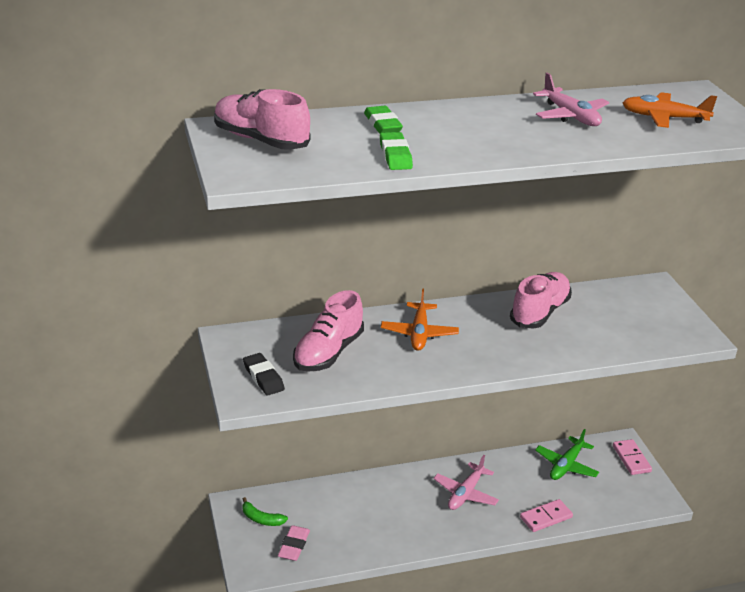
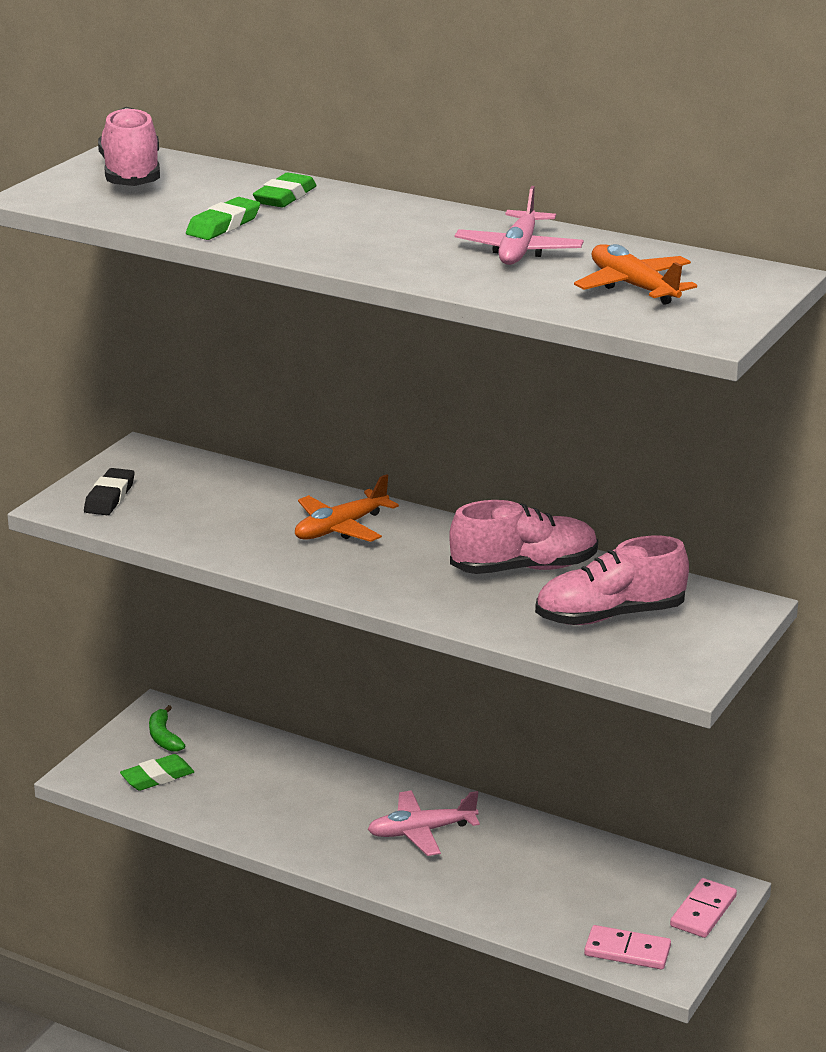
camera: 45 degrees right, 5 degrees down
(294, 546) = (157, 777): pink eraser -> green eraser
(328, 353) = (212, 504): pink shoe -> pink shoe (609, 616)
(546, 517) = (478, 905): pink domino -> pink domino (627, 951)
(566, 465) = (598, 871): green plane -> none

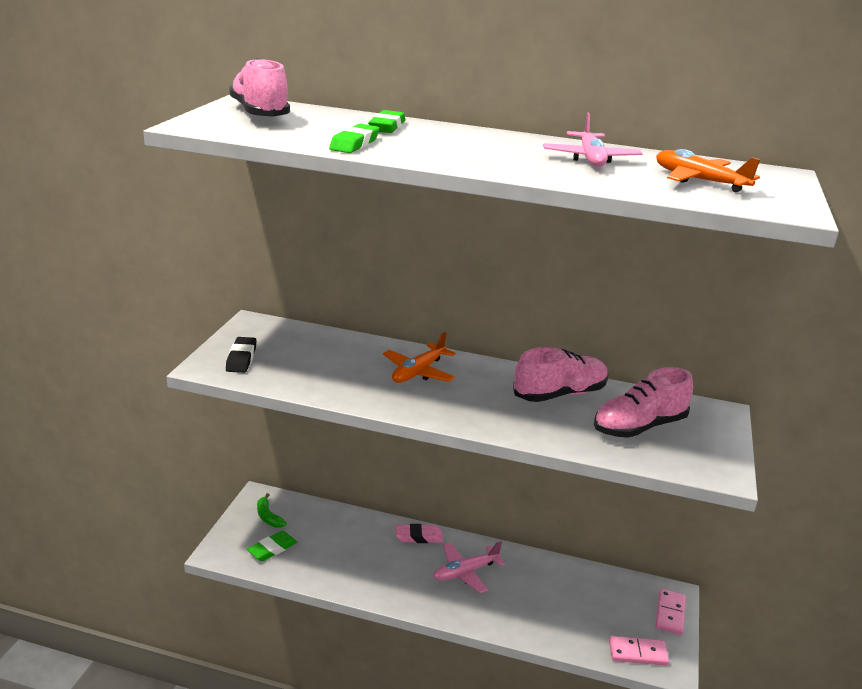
camera: 15 degrees left, 0 degrees up
(372, 781) = (419, 537): none -> pink eraser

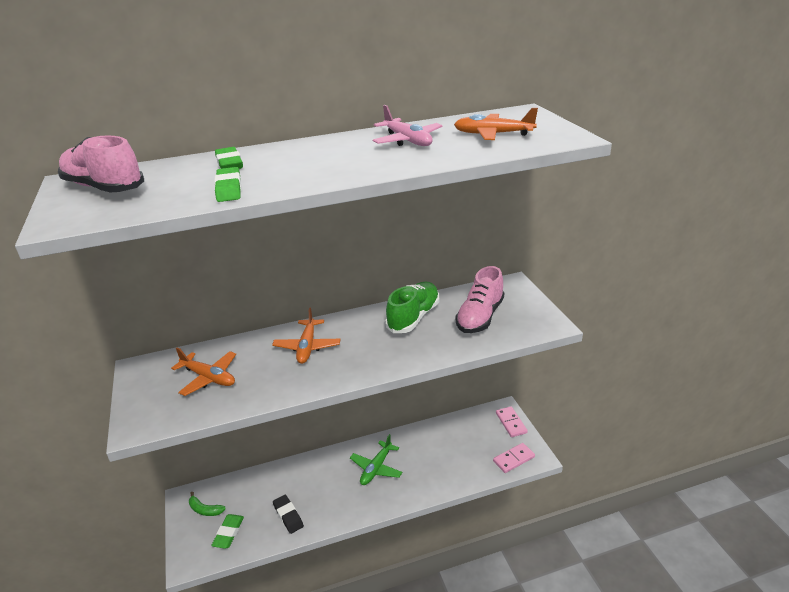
camera: 30 degrees left, 5 degrees up
(241, 358) = (159, 404): black eraser -> black eraser (288, 516)
(302, 357) = (209, 378): none -> orange plane
(419, 537) = (326, 461): pink eraser -> none
(465, 572) = (376, 468): pink plane -> green plane
(560, 394) = (414, 317): pink shoe -> green shoe

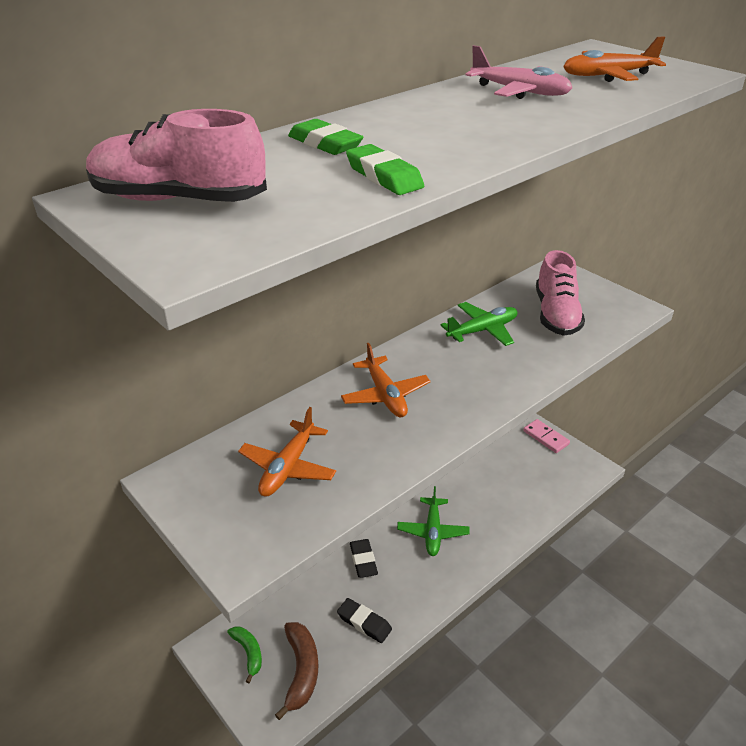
camera: 25 degrees left, 5 degrees up
(205, 509) = (248, 653): green banana -> green banana turned 120 degrees counterclockwise
(209, 378) = (288, 467): orange plane -> orange plane turned 105 degrees clockwise
(228, 533) = (301, 671): green eraser -> brown banana
(315, 473) = (363, 560): none -> black eraser
(414, 317) = (482, 330): green shoe -> green plane
(513, 459) = (574, 476): pink domino -> none

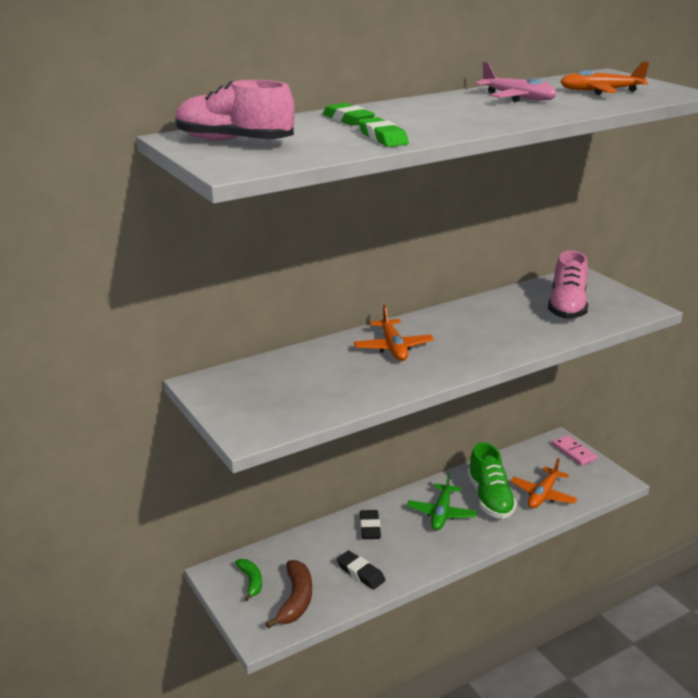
camera: 10 degrees right, 10 degrees down
(288, 467) = (298, 384): orange plane -> orange plane (543, 495)
(477, 505) = (490, 498): none -> green shoe
(482, 330) = (494, 312): green plane -> none

